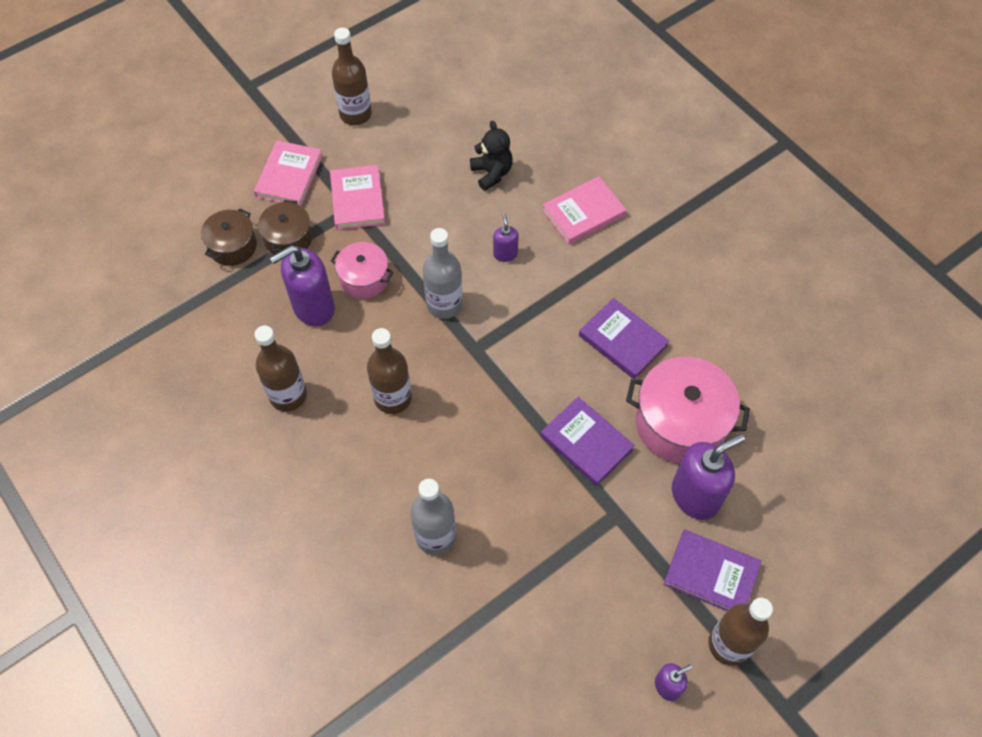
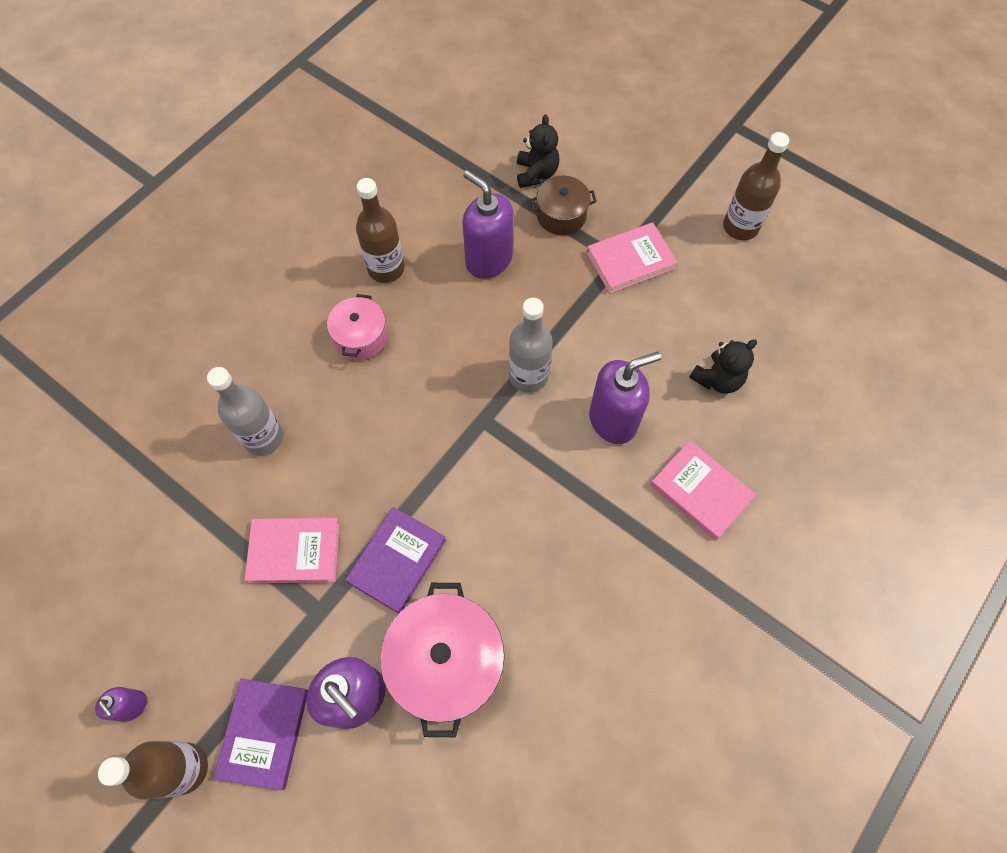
camera: 75 degrees right, 5 degrees up
(233, 246) = (536, 173): brown pot -> black teddy bear
(289, 176) = (636, 193): pink book -> pink book (294, 551)
(364, 279) = (536, 294): pink pot -> pink pot (361, 337)
(393, 398) = (405, 358): brown bottle -> none
(505, 254) = (613, 420): purple soap dispenser -> purple soap dispenser, size x1.99
(622, 340) = (538, 573): purple book -> none

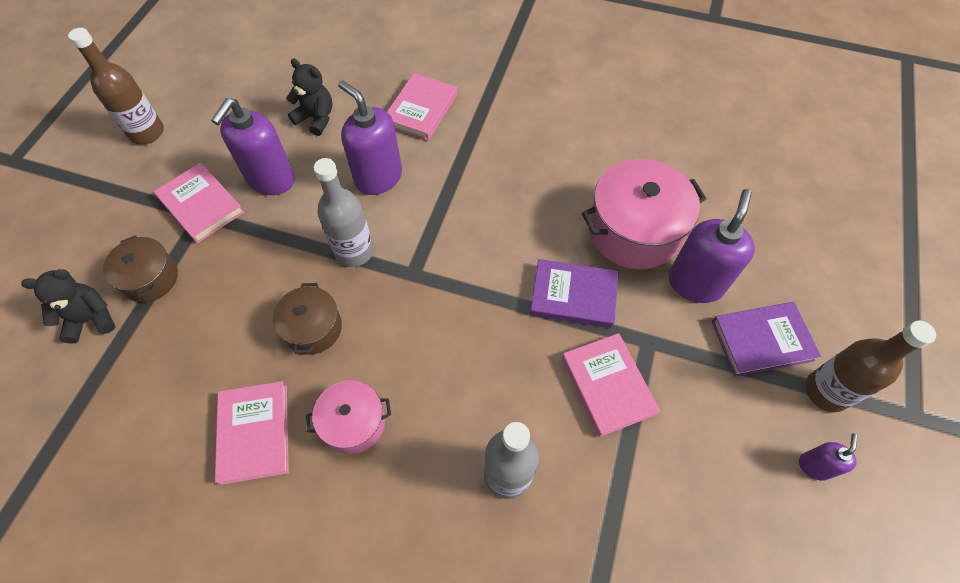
camera: 110 degrees left, 5 degrees down
(386, 268) = (254, 433): brown bottle -> pink book
(460, 325) = (313, 328): none -> brown pot
(488, 260) = (222, 329): purple soap dispenser -> purple soap dispenser (271, 180)

